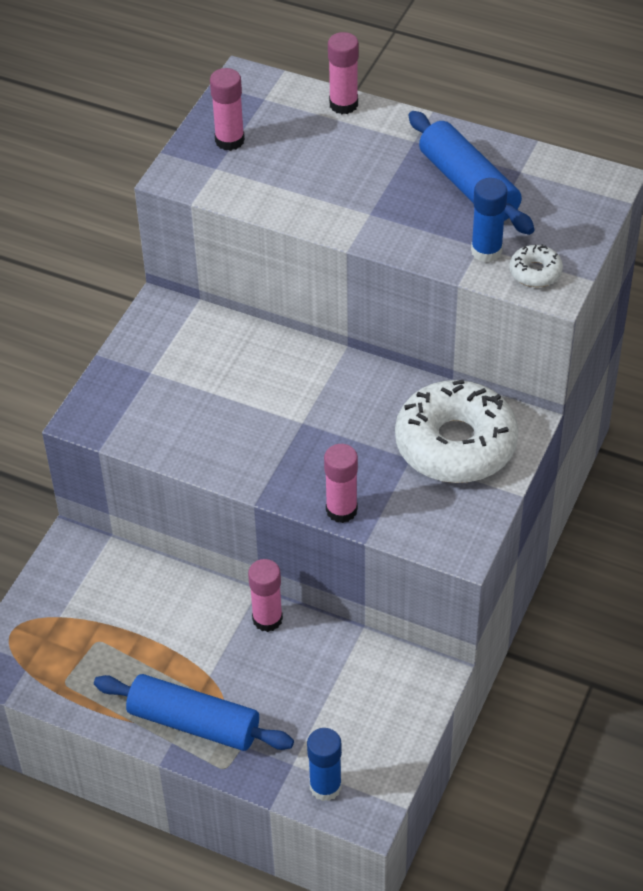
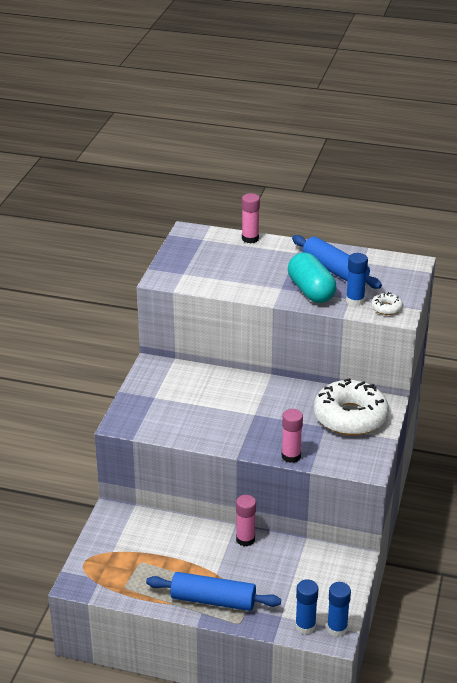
camera: 10 degrees left, 15 degrees down
(229, 140) = (187, 260): pink glue stick -> none
(373, 797) = (337, 628): none -> blue glue stick
(417, 224) = (311, 291): none -> turquoise capsule

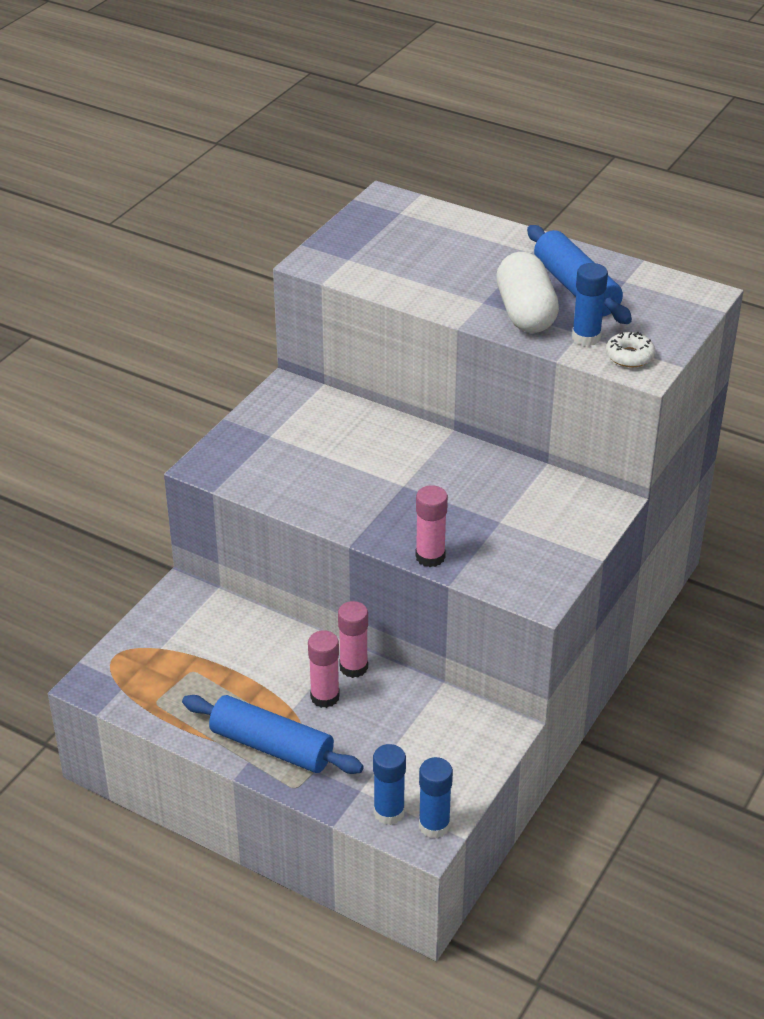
camera: 15 degrees right, 5 degrees up
(250, 239) = (470, 221): pink glue stick -> pink glue stick (325, 697)
(311, 291) = (525, 313): turquoise capsule -> white capsule
(350, 417) = (544, 514): white donut -> none

